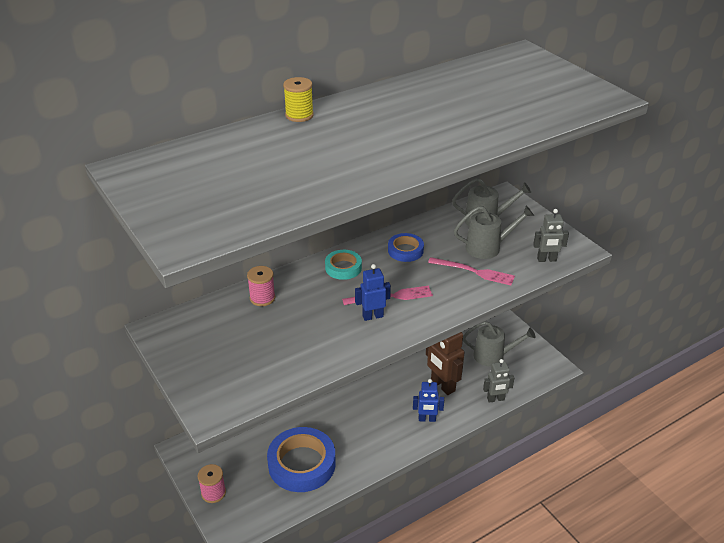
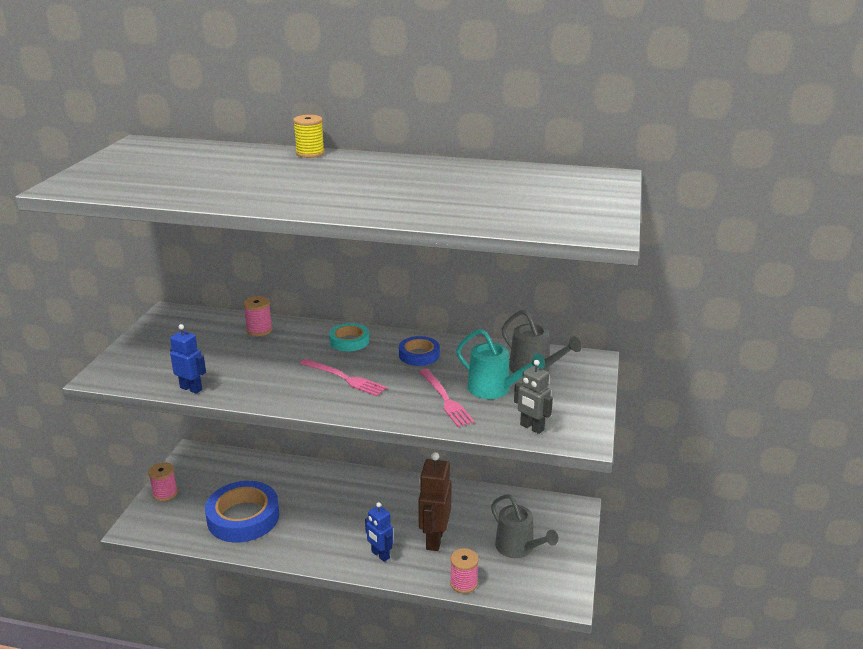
camera: 45 degrees right, 10 degrees down
(372, 316) = (306, 383): blue robot -> blue robot (191, 388)
(487, 247) = (494, 389): grey watering can -> turquoise watering can
(495, 399) = (463, 583): grey robot -> pink spool

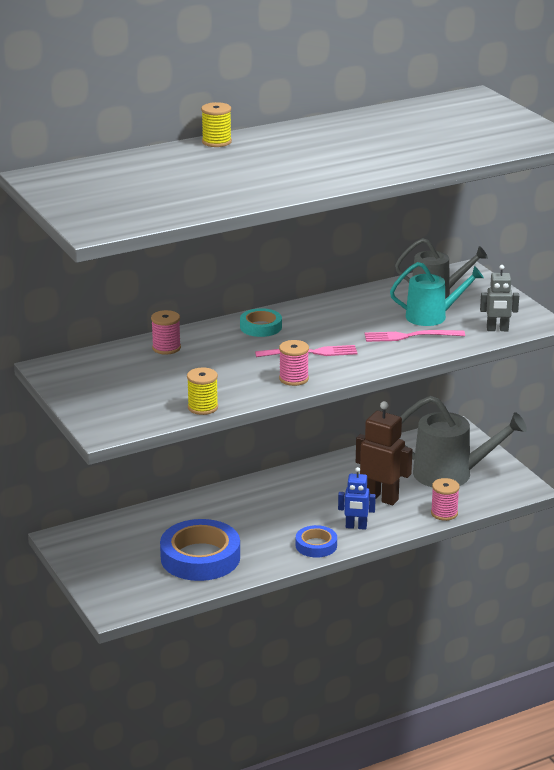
camera: 40 degrees left, 0 degrees up
(165, 493) = (95, 576): pink spool -> pink spool (293, 379)
(191, 388) = (203, 407): blue robot -> yellow spool
(419, 355) = (335, 315): blue tape -> blue tape (316, 545)
(434, 539) = (381, 498): brown robot -> brown robot turned 150 degrees clockwise
(445, 399) = (410, 336): pink fork -> pink fork turned 150 degrees clockwise
(518, 548) = (450, 474): grey watering can -> grey watering can, size x1.52

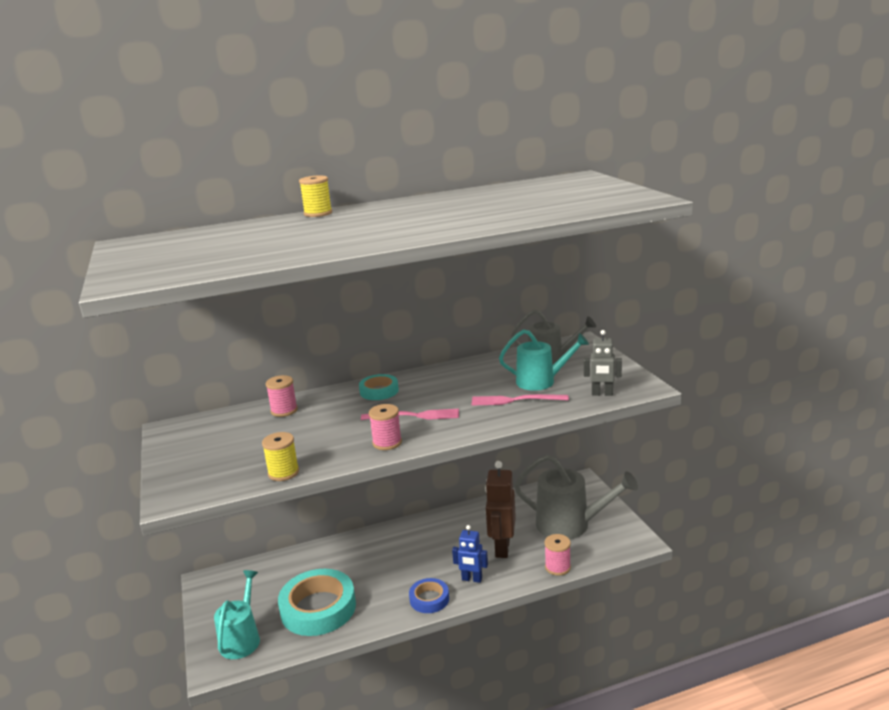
camera: 10 degrees right, 5 degrees down
(130, 586) = (241, 639): none -> turquoise watering can
(200, 557) = (318, 608): blue tape -> turquoise tape
(381, 498) = (502, 548): brown robot -> brown robot turned 120 degrees counterclockwise

